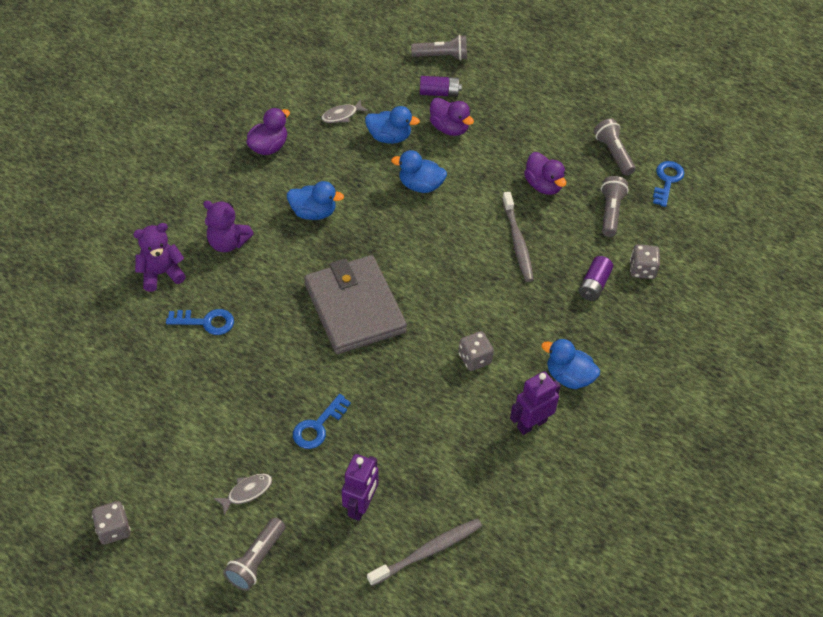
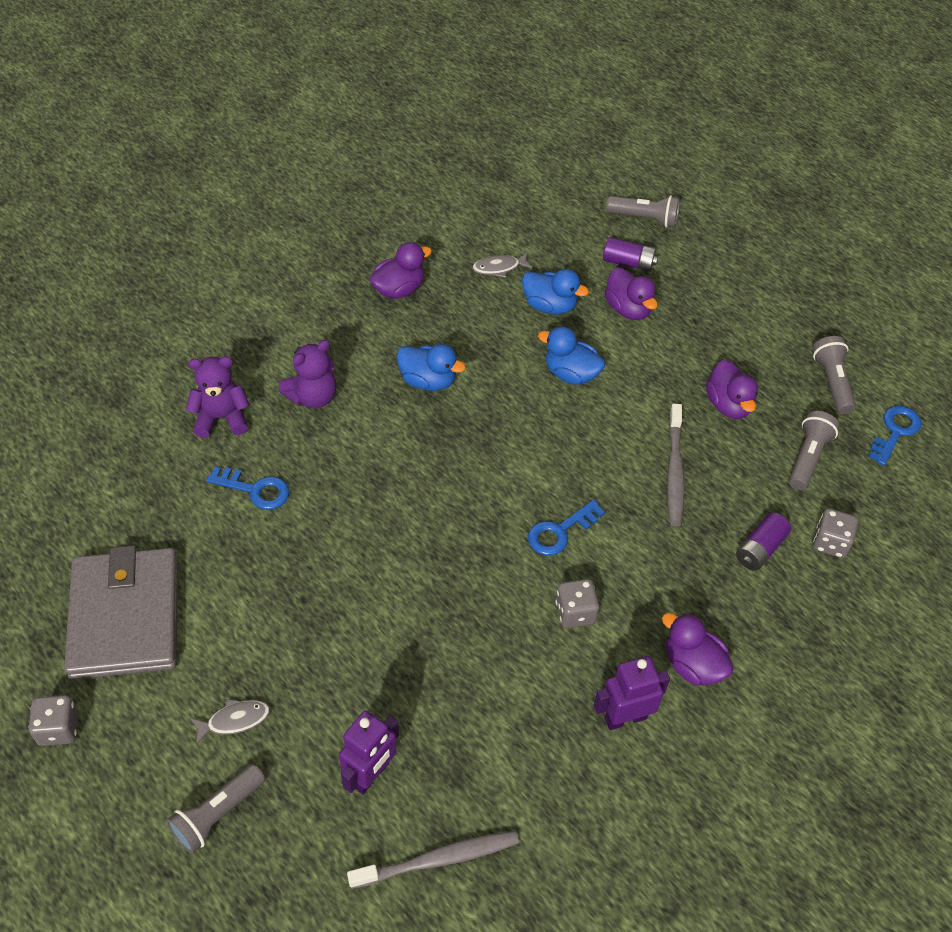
camera: 15 degrees right, 0 degrees up
(228, 243) = (313, 397): purple teddy bear -> purple teddy bear turned 75 degrees counterclockwise
(318, 426) = (349, 655): blue key -> blue key (560, 532)
(355, 308) = (442, 512): grey wallet -> grey wallet (125, 617)
(569, 376) = (692, 665): blue duck -> purple duck

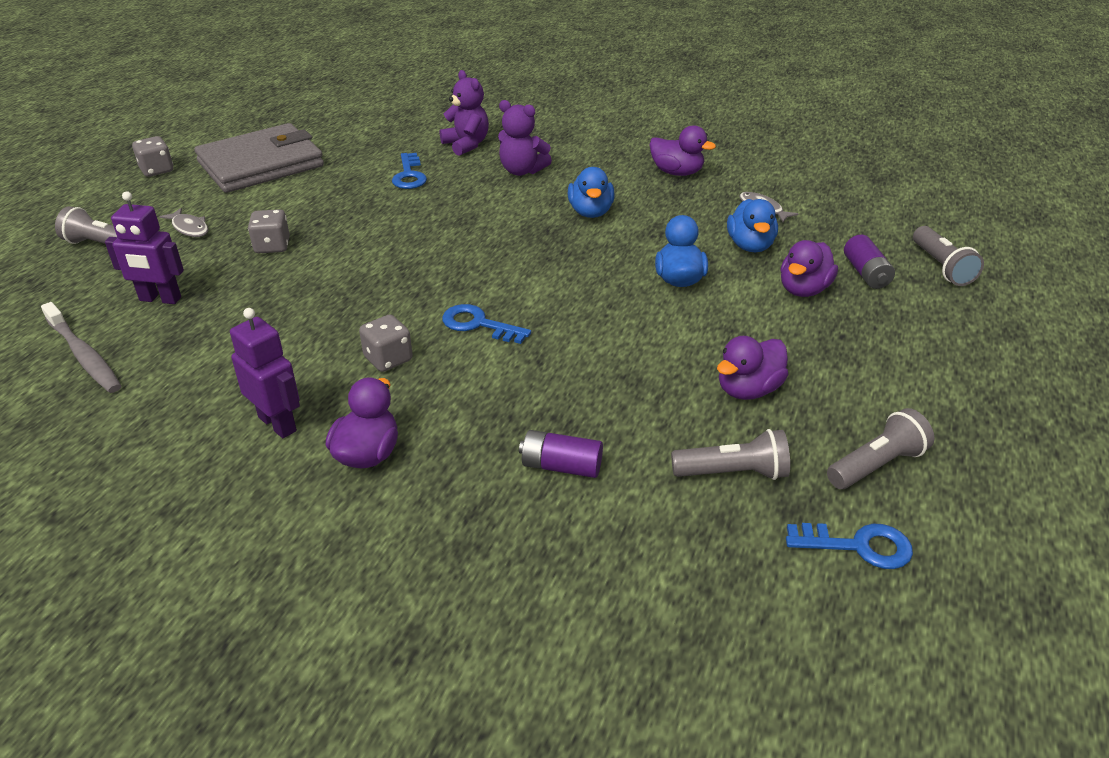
camera: 65 degrees right, 15 degrees down
(674, 471) = (616, 375): grey toothbrush -> none
(830, 542) = (618, 526): grey dice -> grey dice (272, 246)

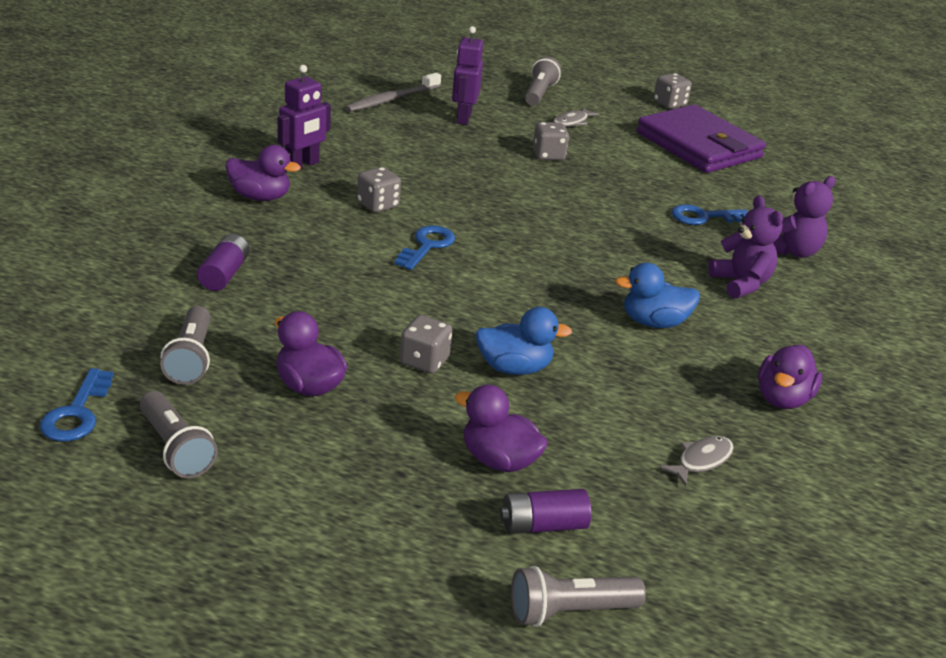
camera: 85 degrees right, 5 degrees down
(261, 164) = (698, 145): grey wallet -> purple wallet
(522, 171) = (741, 283): purple teddy bear -> purple teddy bear turned 135 degrees clockwise
(685, 325) = (424, 361): none -> grey dice
(750, 246) = (598, 433): blue duck -> none

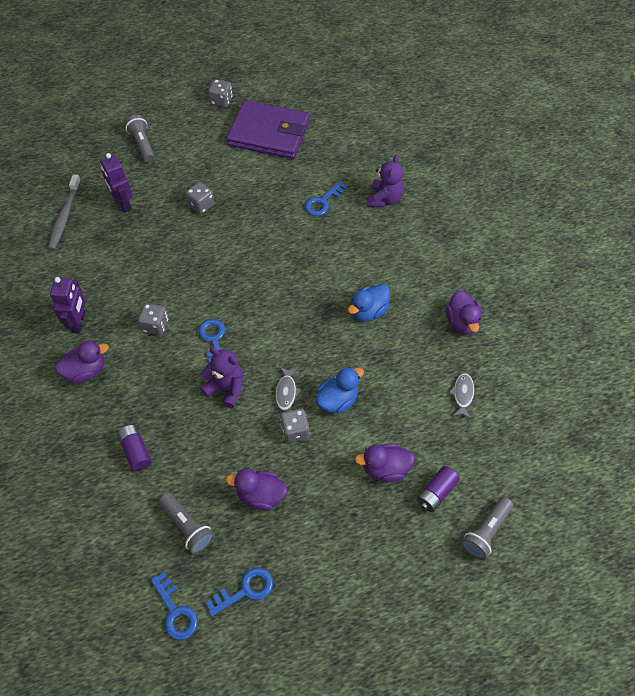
camera: 35 degrees left, 25 degrees up
(176, 448) = (245, 590): grey flashlight -> blue key
(572, 122) = (185, 161): grey fish -> grey fish (286, 391)
(741, 283) = (382, 246): purple teddy bear -> purple teddy bear (226, 388)

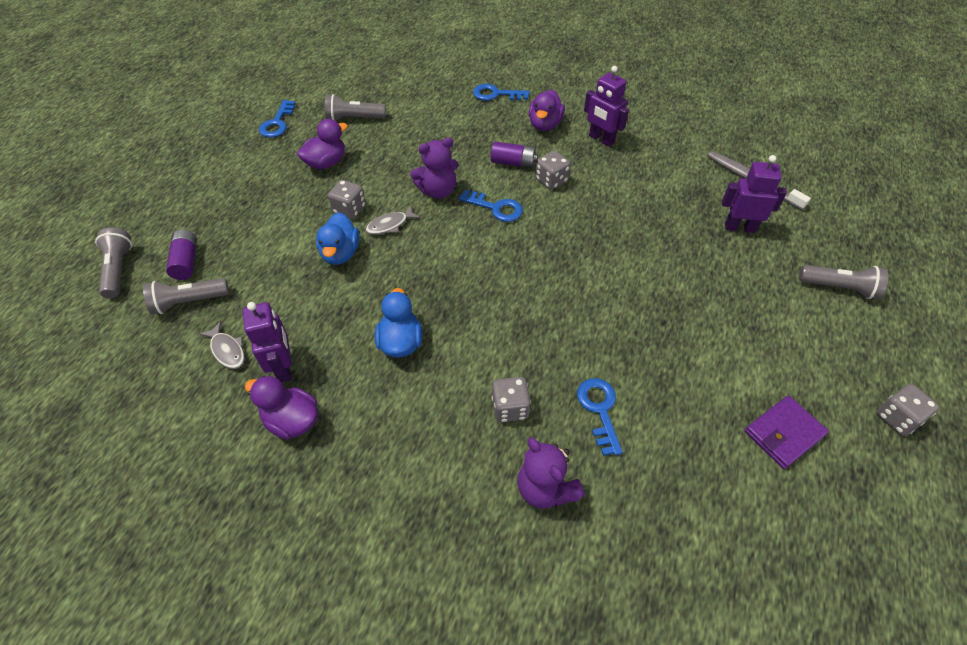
camera: 130 degrees right, 5 degrees down
(136, 451) = (442, 120): purple battery -> purple battery (513, 163)
(175, 611) = (309, 90): blue key -> blue key (496, 94)
(201, 205) = (688, 288): grey dice -> grey dice (510, 408)
(269, 133) = (784, 433): purple wallet -> purple wallet, size x0.52
(286, 391) = (390, 225): grey fish -> grey fish turned 75 degrees counterclockwise
(385, 469) = (247, 243): purple duck -> none
(441, 355) = (284, 367): none -> purple robot
(459, 454) = (188, 302): none -> grey flashlight

